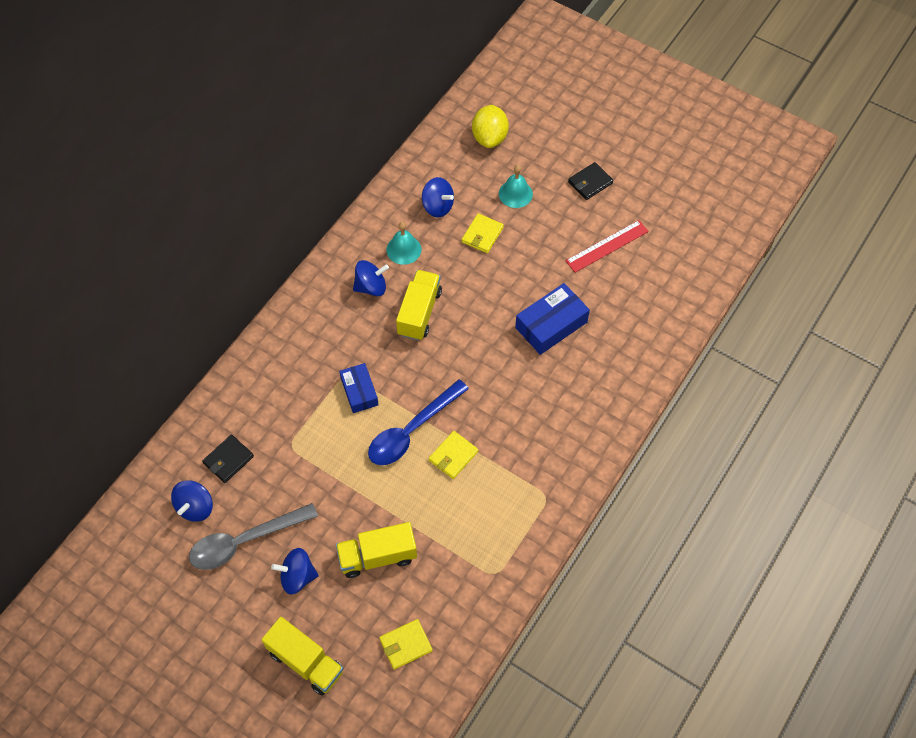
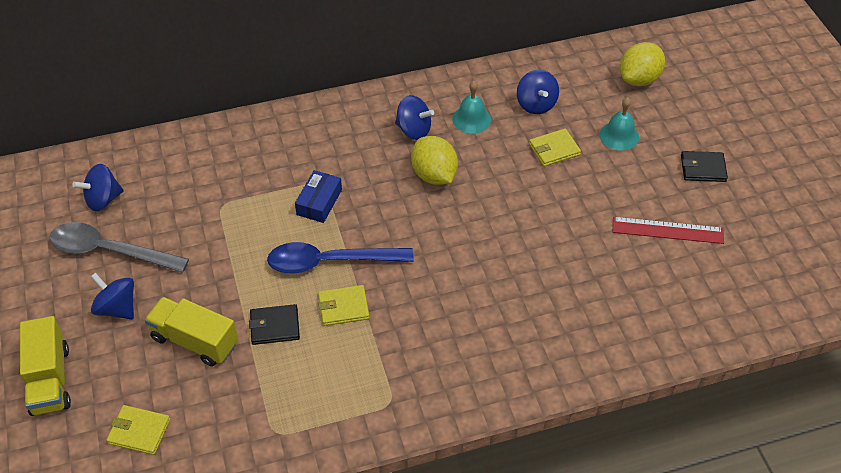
camera: 40 degrees right, 10 degrees down
(228, 460) = (164, 182): black wallet -> black wallet (275, 326)
(419, 313) = (434, 175): yellow truck -> yellow lemon
(551, 325) = (545, 261): blue box -> none

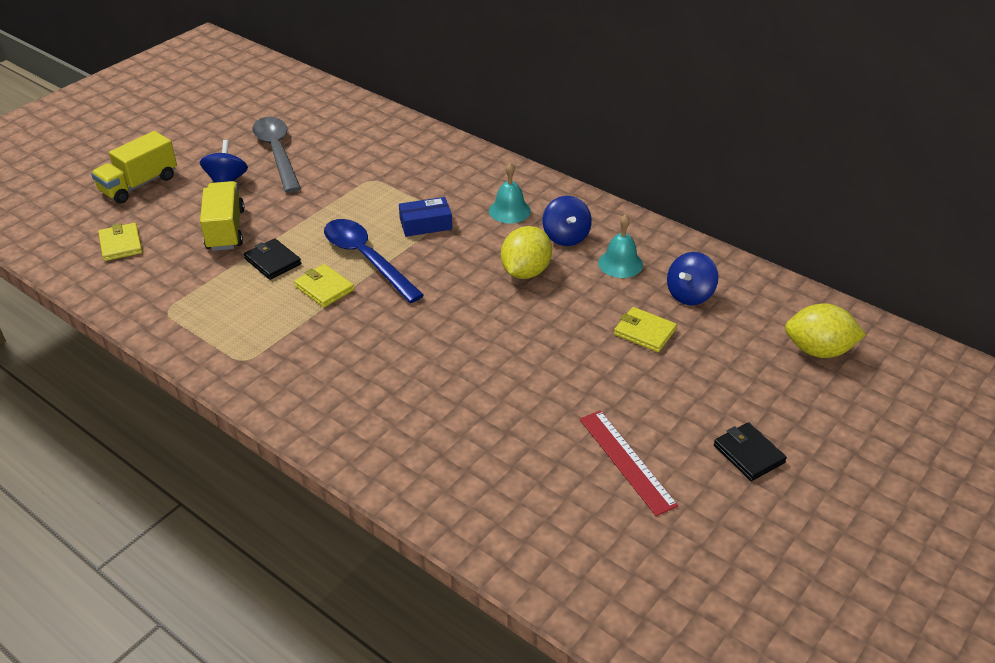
camera: 55 degrees right, 10 degrees down
(103, 199) = (323, 127): blue spinning top -> none
(619, 135) = (718, 369): turquoise bell -> turquoise bell (509, 210)

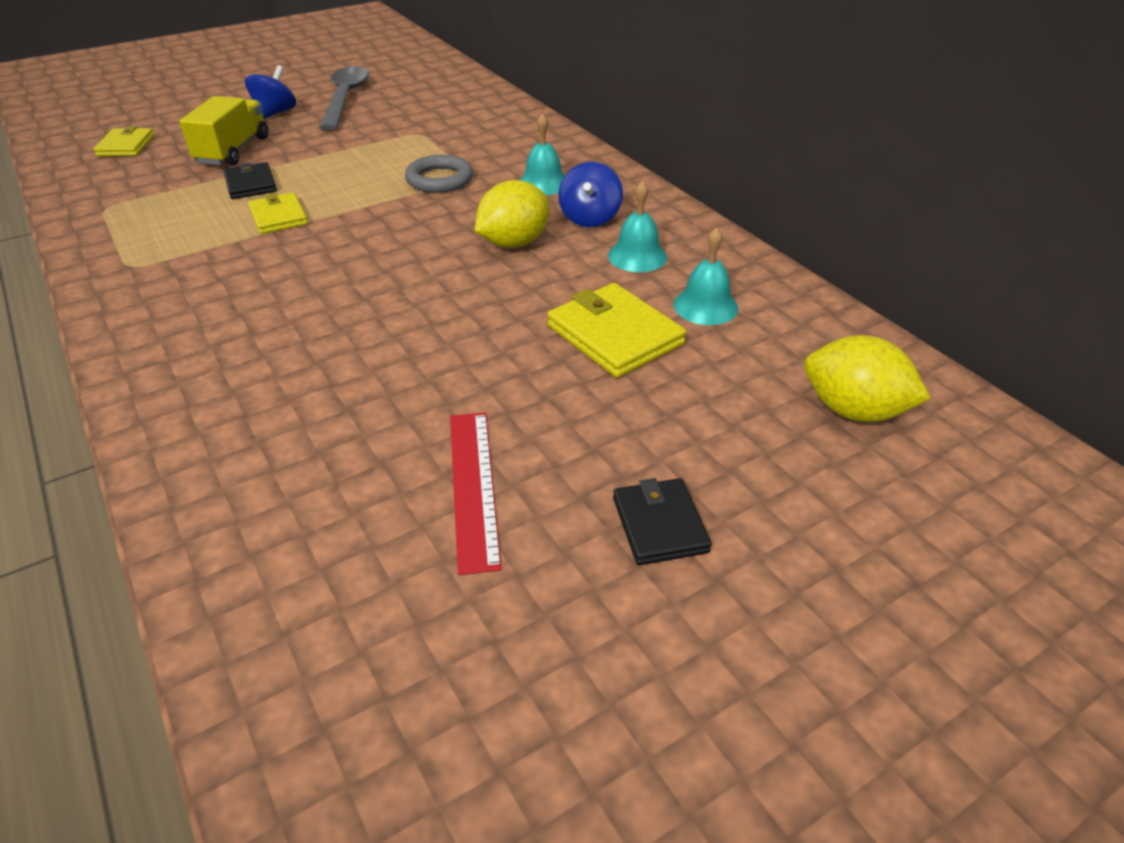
camera: 20 degrees right, 0 degrees up
(139, 184) = (193, 103): yellow truck -> none
(366, 259) = (347, 199): blue spoon -> none
(425, 224) = (439, 179): blue box -> grey ring
(644, 332) = (615, 335): yellow wallet -> yellow wallet, size x1.57
(690, 295) = (705, 306): blue spinning top -> turquoise bell

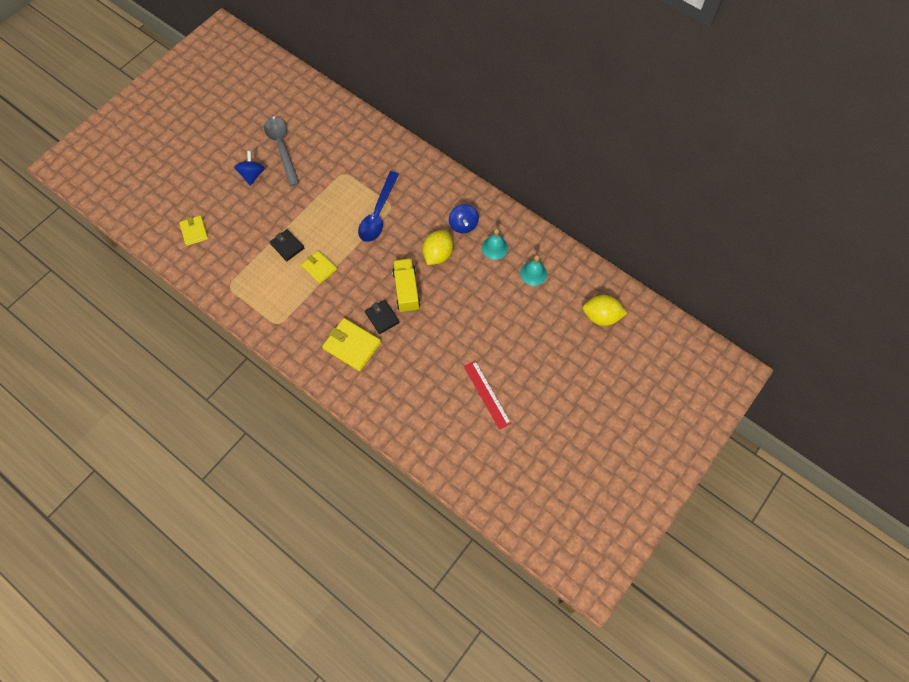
camera: 20 degrees left, 25 degrees up
(233, 150) = (256, 219): yellow truck -> yellow truck (406, 290)
(439, 179) = (378, 214): grey ring -> blue spoon
(543, 183) = (430, 202): turquoise bell -> none
(615, 335) = (504, 302): yellow wallet -> yellow wallet (352, 345)
(659, 525) = (552, 389): black wallet -> black wallet (382, 317)

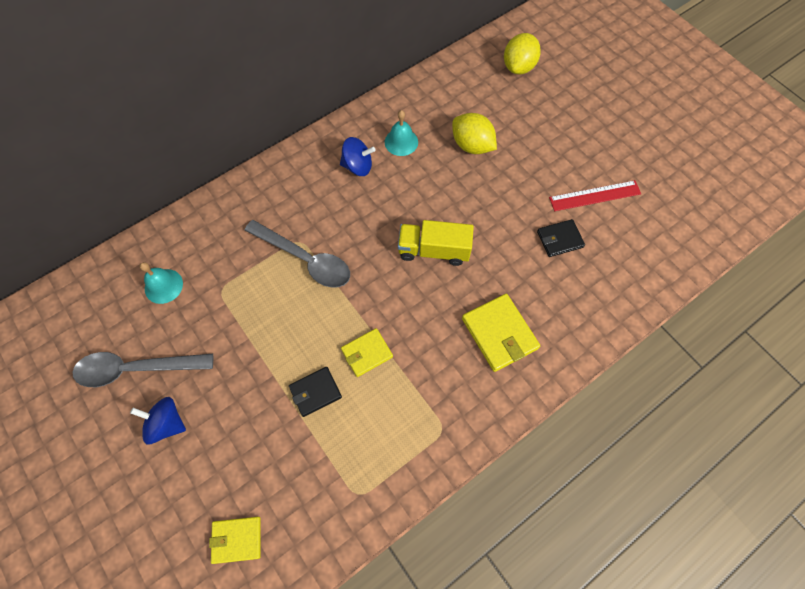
camera: 75 degrees left, 0 degrees up
(352, 345) = (499, 333): yellow wallet -> yellow wallet turned 75 degrees counterclockwise
(378, 214) = (305, 259): blue spoon -> grey spoon
(382, 317) = (466, 287): black wallet -> black wallet (560, 239)
(438, 254) = (391, 203): yellow lemon -> yellow lemon (472, 146)
(533, 273) = (447, 113): turquoise bell -> turquoise bell (163, 286)

